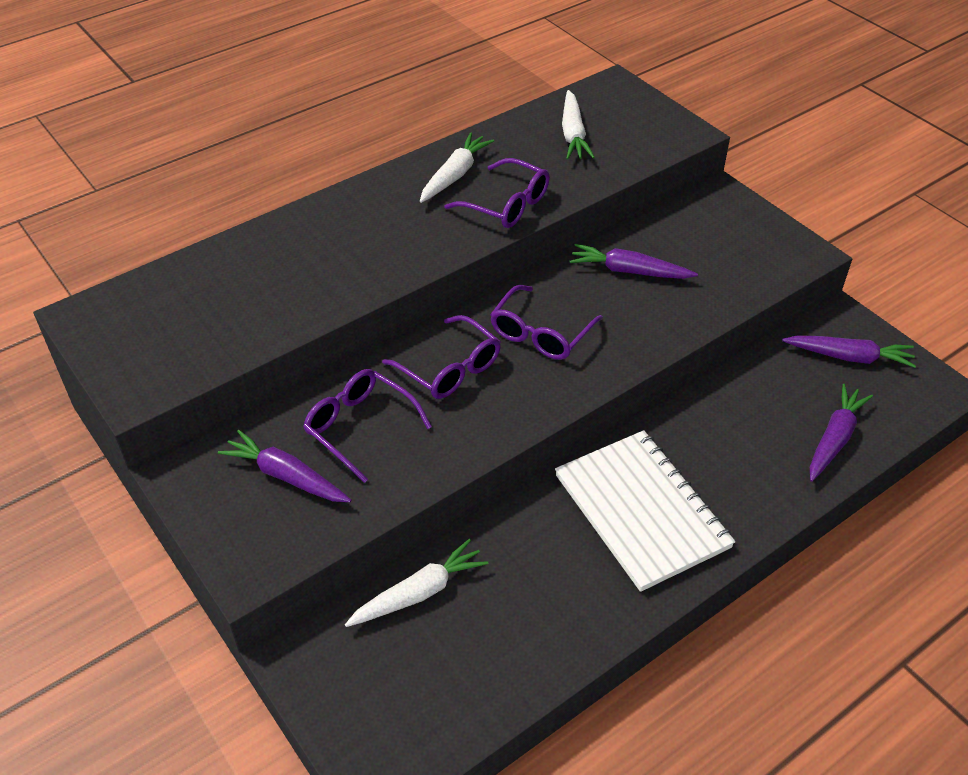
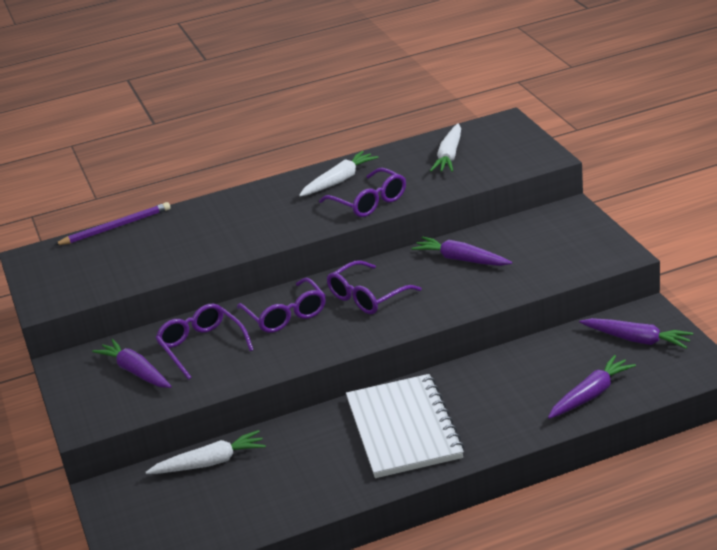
camera: 20 degrees right, 15 degrees down
(188, 260) = (116, 227): none -> purple pencil

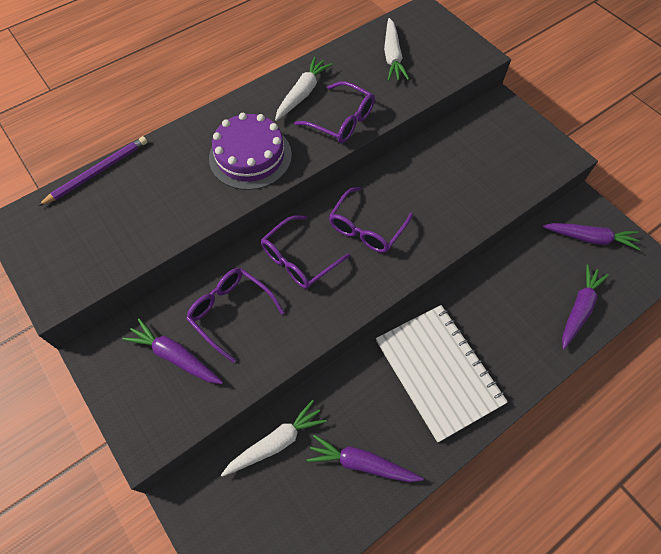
camera: 20 degrees left, 30 degrees up
(264, 223) = (250, 156): none -> purple cake
(286, 315) = (299, 259): purple glasses -> purple glasses turned 90 degrees clockwise
(461, 260) = (433, 172): purple carrot -> purple carrot (362, 463)

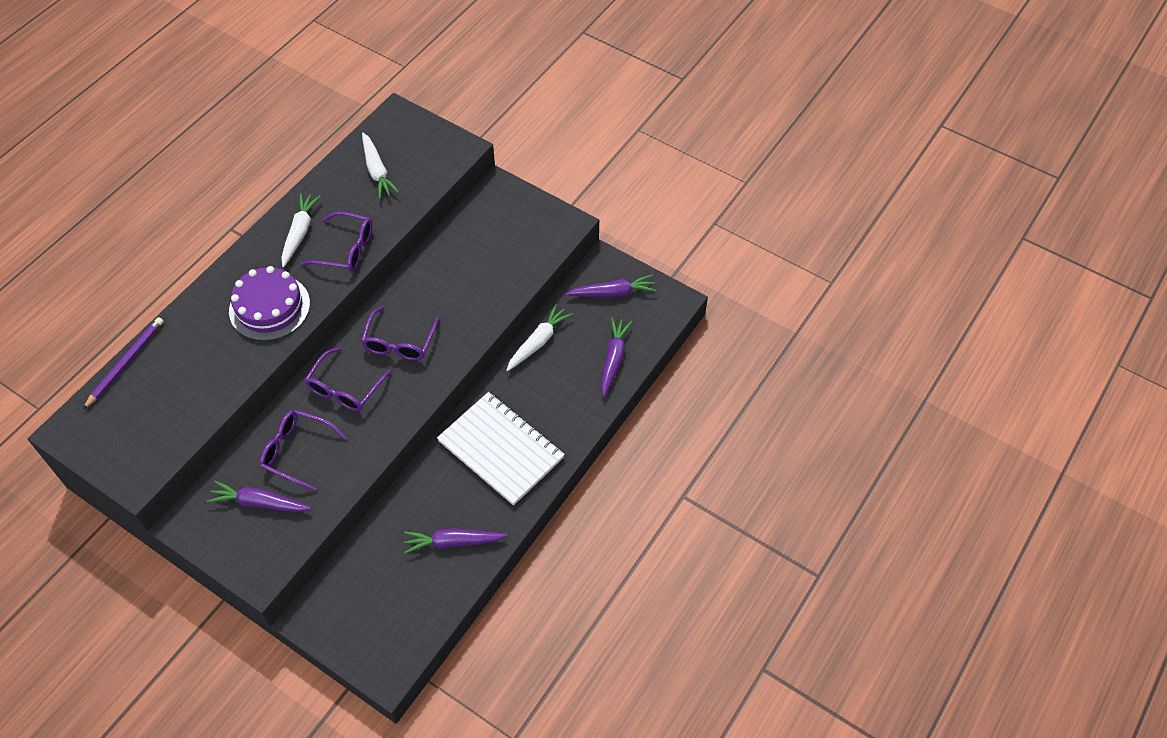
camera: 20 degrees left, 5 degrees down
(275, 442) = (373, 550): white carrot -> white carrot (538, 342)

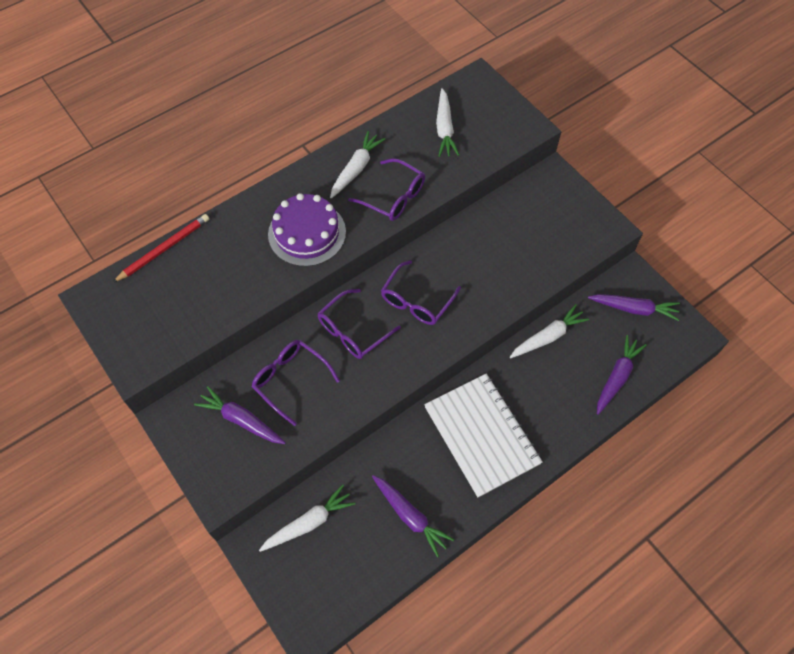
camera: 20 degrees right, 5 degrees up
(125, 363) = (164, 249): purple pencil -> red pencil
(357, 580) = (308, 523): none -> white carrot
(453, 542) = (410, 515): purple carrot -> purple carrot turned 150 degrees counterclockwise

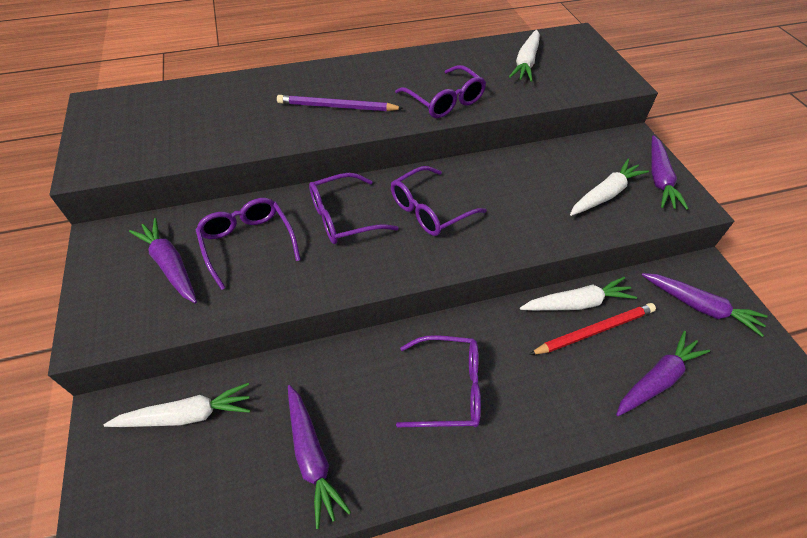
camera: 20 degrees right, 10 degrees down
(164, 249) = (191, 84): red pencil -> red pencil (594, 330)
(307, 233) = (337, 107): purple cake -> purple pencil
(356, 169) = (417, 71): white carrot -> white carrot (604, 195)
(481, 435) = (449, 388): white notebook -> purple glasses
(581, 210) = (659, 179): none -> purple carrot

